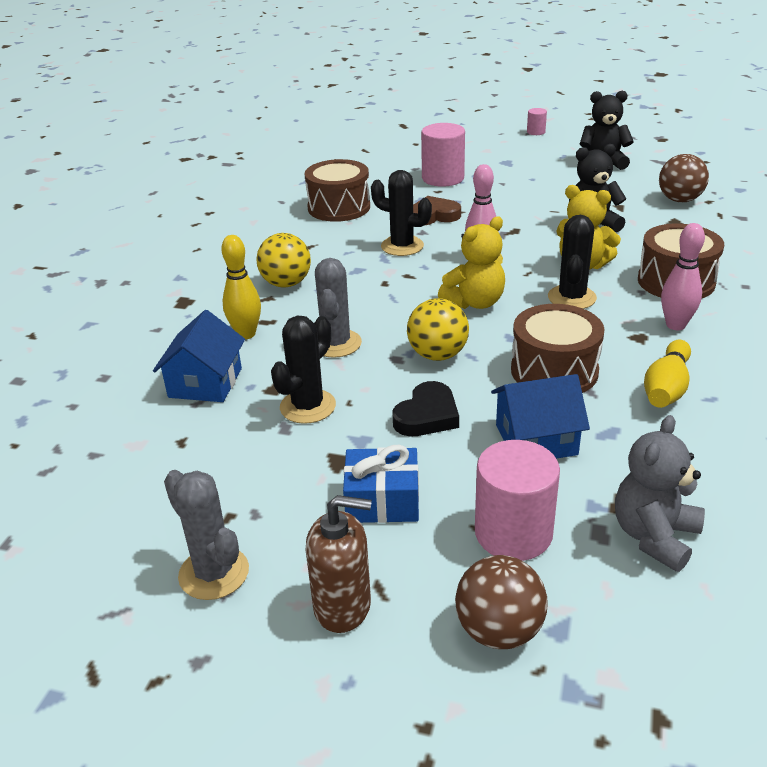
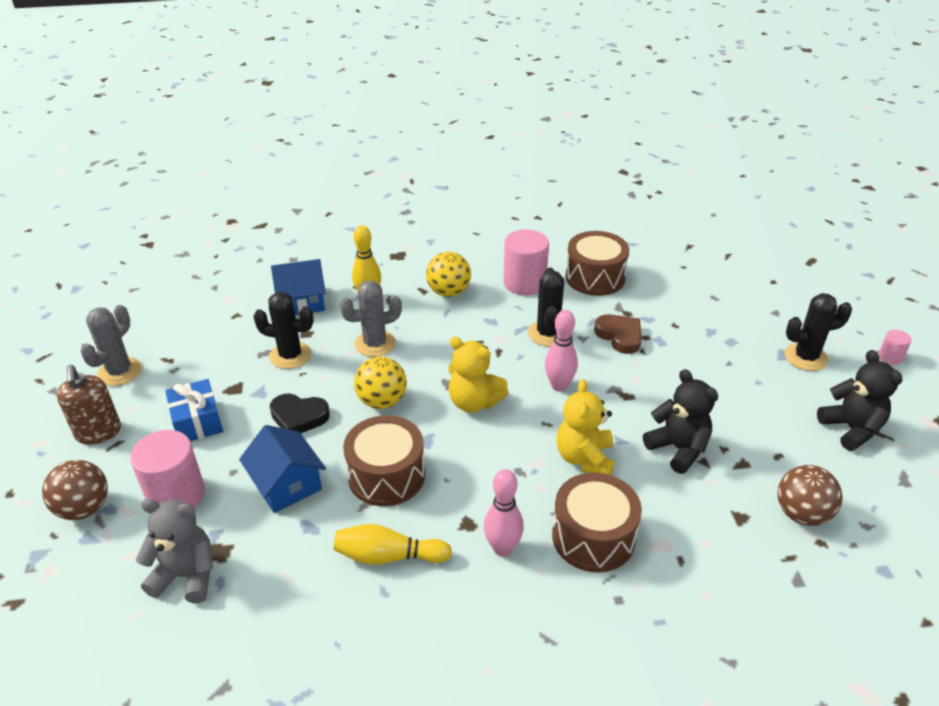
camera: 65 degrees right, 5 degrees up
(443, 178) = (705, 320): pink cylinder -> pink cylinder (524, 283)
(571, 298) = (516, 463): black cactus -> black cactus (805, 357)

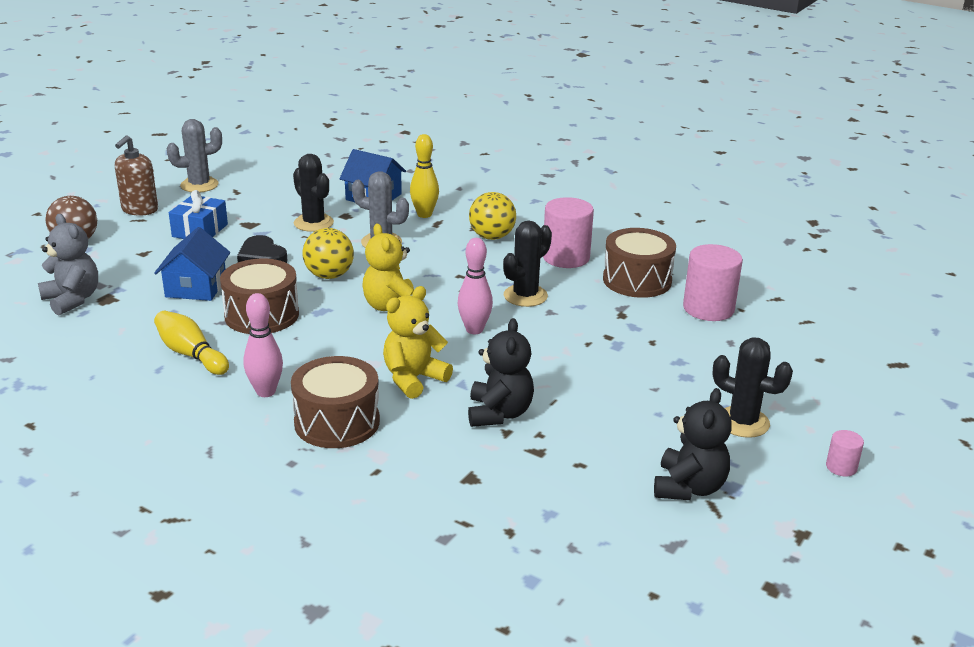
camera: 40 degrees right, 10 degrees down
(176, 495) = (129, 260): pink cylinder -> pink cylinder (708, 309)
(619, 336) = (585, 325): brown heart -> none
(801, 514) = (527, 507): brown ball -> none

